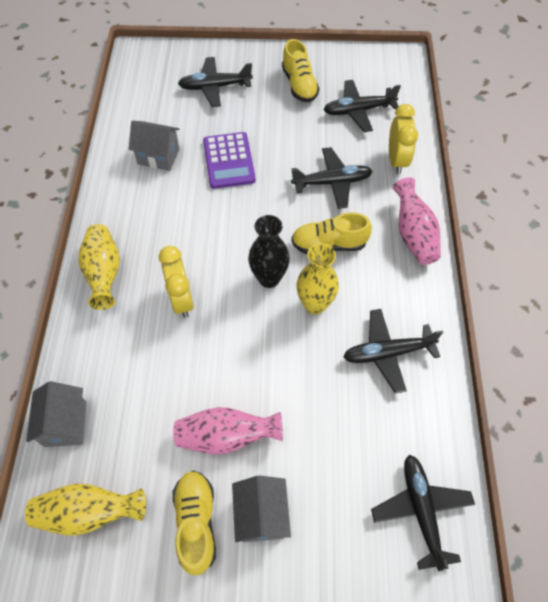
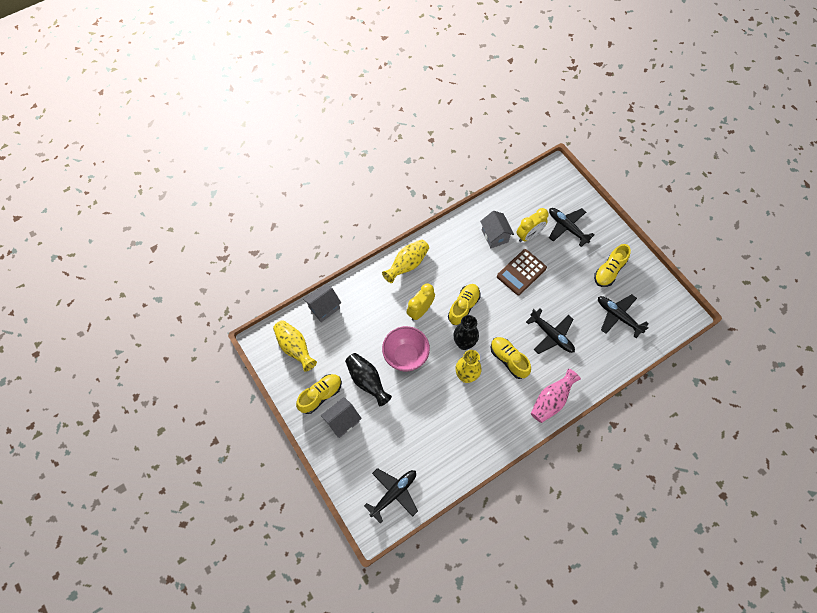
camera: 55 degrees right, 5 degrees up
(220, 247) = (463, 307): none -> yellow shoe
(226, 436) = (367, 381): pink vase -> black vase
(229, 161) = (521, 272): purple calculator -> brown calculator
(230, 359) = (406, 356): none -> pink bowl
(387, 353) = (465, 429): black plane -> none
(396, 160) = (598, 361): yellow clock -> yellow clock (529, 235)

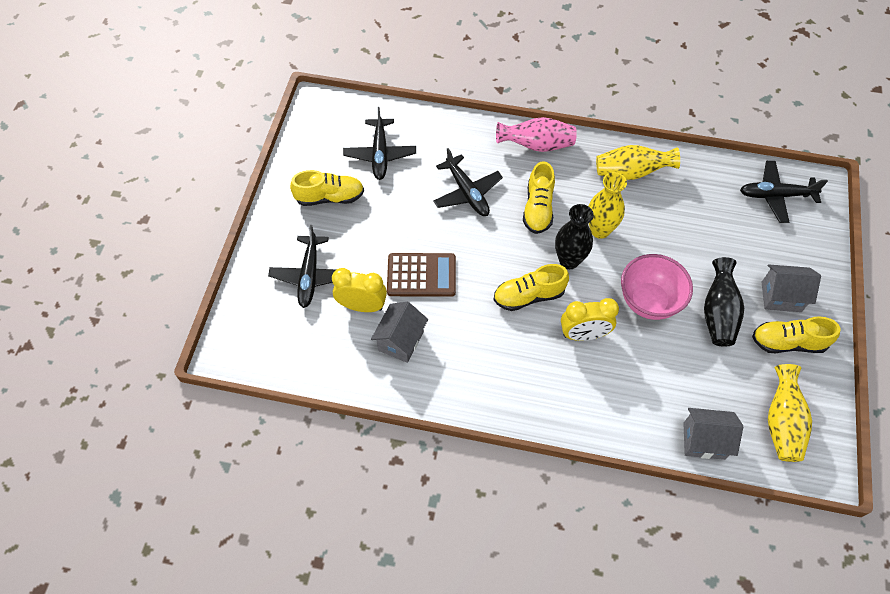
camera: 135 degrees left, 5 degrees down
(407, 265) = (545, 402): yellow vase -> yellow vase (631, 172)
(551, 335) = (467, 193): black plane -> black plane turned 150 degrees clockwise

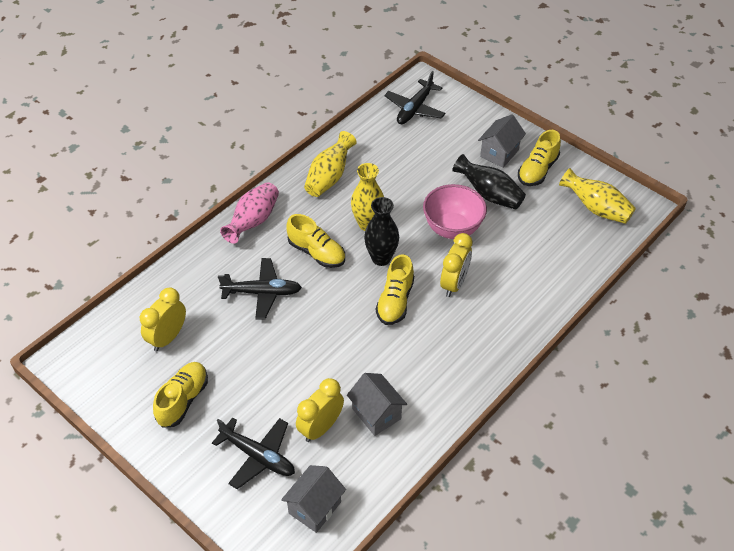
camera: 60 degrees left, 10 degrees down
(380, 154) = (168, 337): black plane -> yellow clock
(421, 275) = (321, 367): brown calculator -> none
(704, 440) = (585, 259): grey house -> grey house (314, 507)

